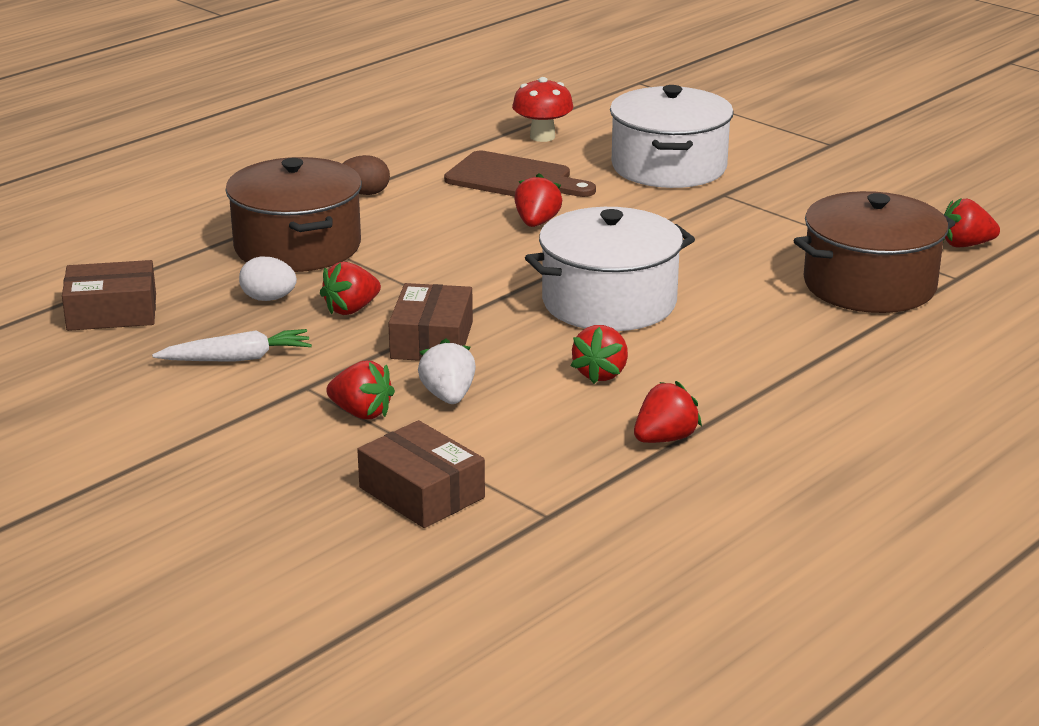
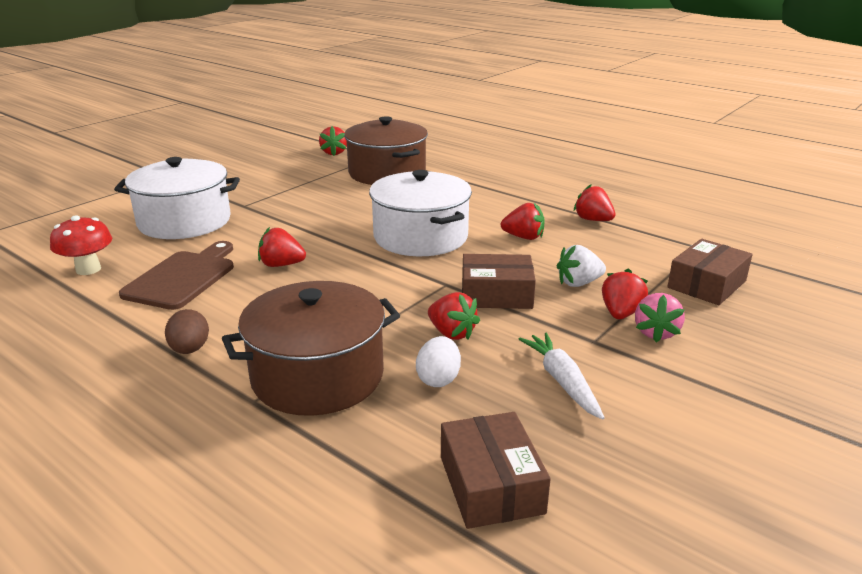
camera: 95 degrees left, 0 degrees up
(309, 428) = (655, 332): none -> pink strawberry

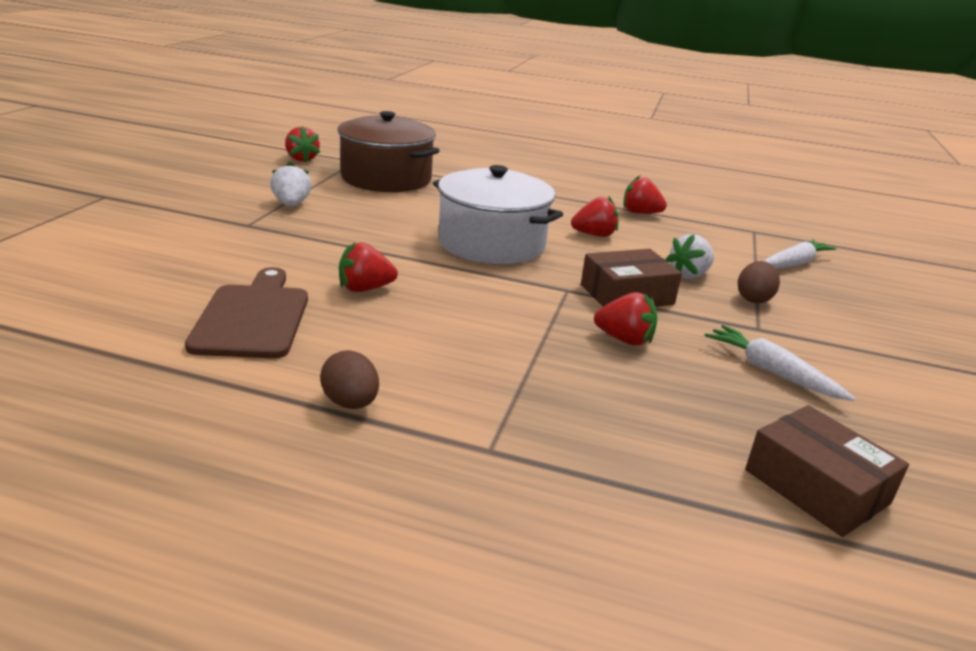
camera: 25 degrees left, 0 degrees up
(88, 269) = (104, 322): red mushroom -> none
(184, 221) = (186, 249): white pot -> none
(290, 191) = (291, 204): none -> white strawberry
(317, 376) = (534, 408): brown pot -> none
(438, 379) = (660, 389): white egg -> none
(620, 313) = (753, 299): red strawberry -> brown egg
(655, 332) = (799, 313): pink strawberry -> none
(707, 284) = (794, 264): brown box -> white carrot

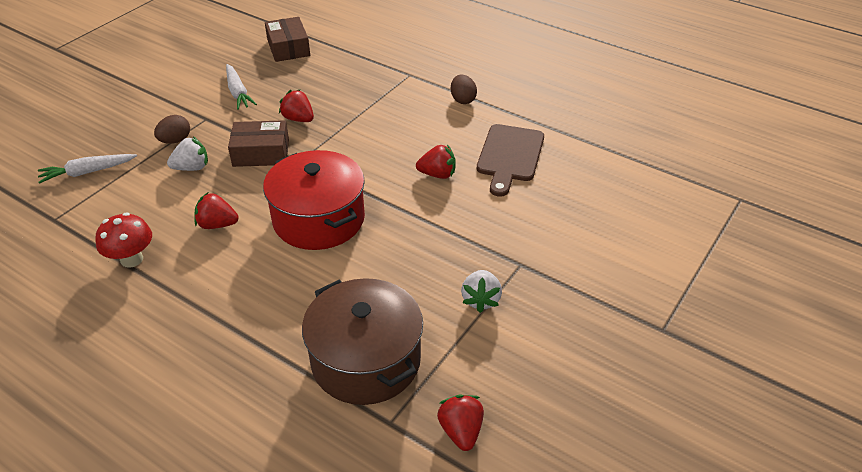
camera: 160 degrees left, 15 degrees up
(491, 243) = (318, 219): white pot -> red pot
(640, 213) = (131, 259): red strawberry -> red mushroom

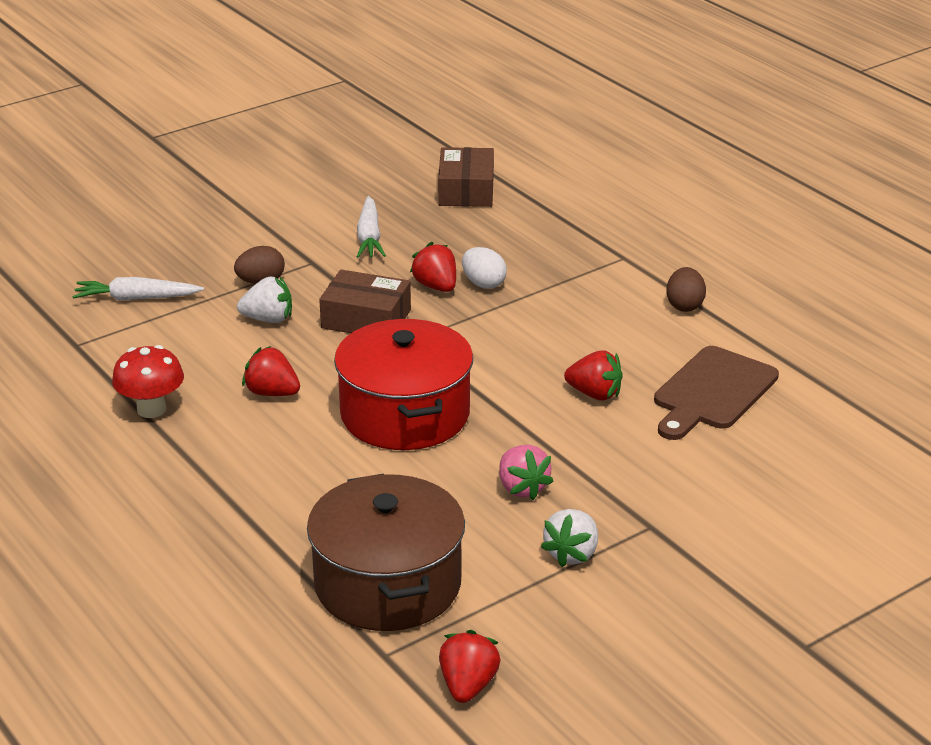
camera: 20 degrees right, 10 degrees down
(329, 111) = (483, 284): none -> white egg
(423, 257) = (522, 488): none -> pink strawberry

